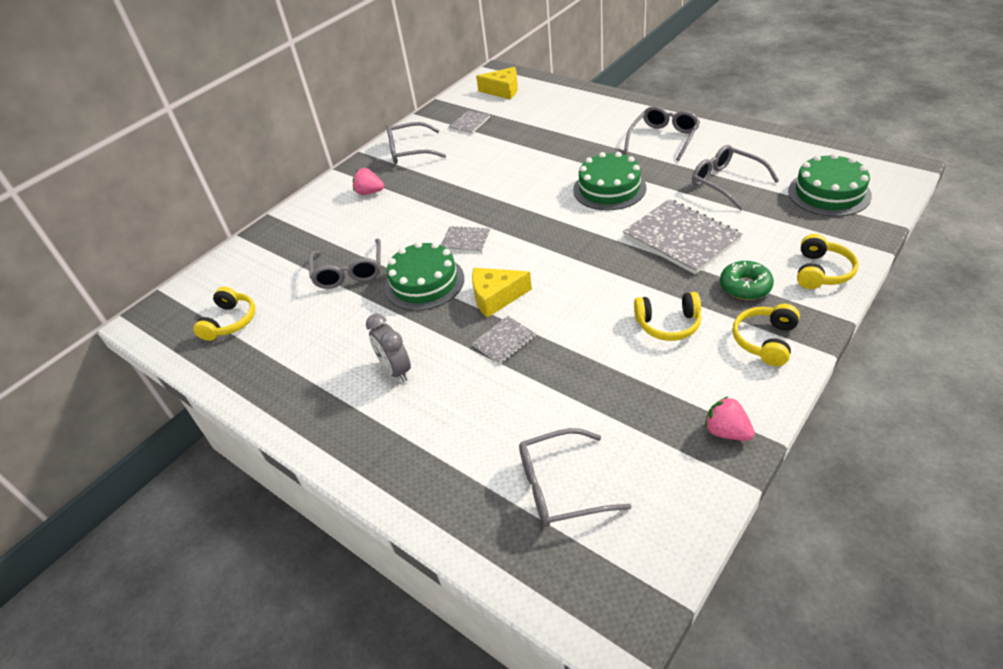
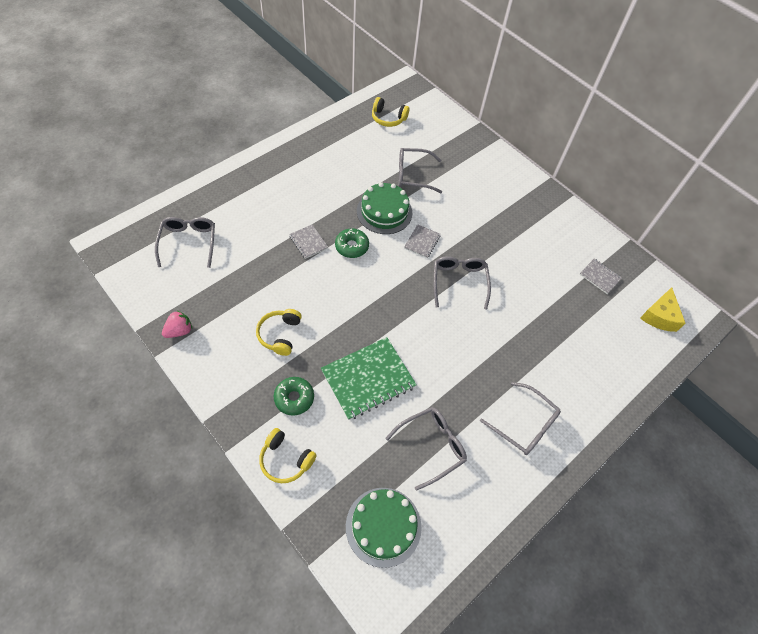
camera: 90 degrees right, 15 degrees up
(369, 192) = (507, 195): pink strawberry -> none
(396, 370) = (309, 187): grey clock -> none
(410, 151) = (562, 227): grey glasses -> grey glasses (459, 282)
(496, 297) = (352, 246): yellow cheese -> green donut
(609, 188) = (455, 352): green cake -> none
(681, 238) = (368, 379): grey notebook -> green notebook
(765, 341) = (237, 385): yellow headphones -> none

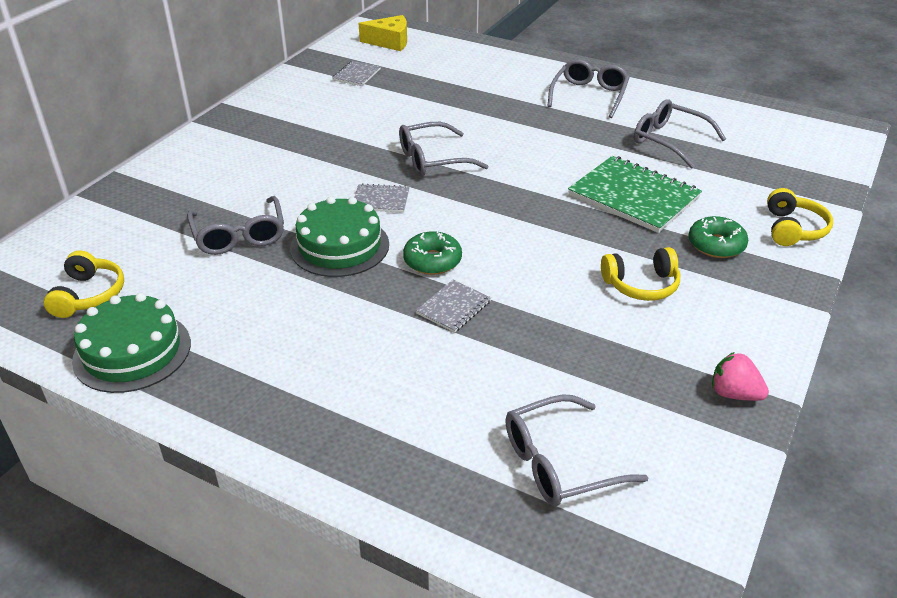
camera: 105 degrees left, 20 degrees down
(383, 526) = (780, 152): green cake -> green cake (132, 351)

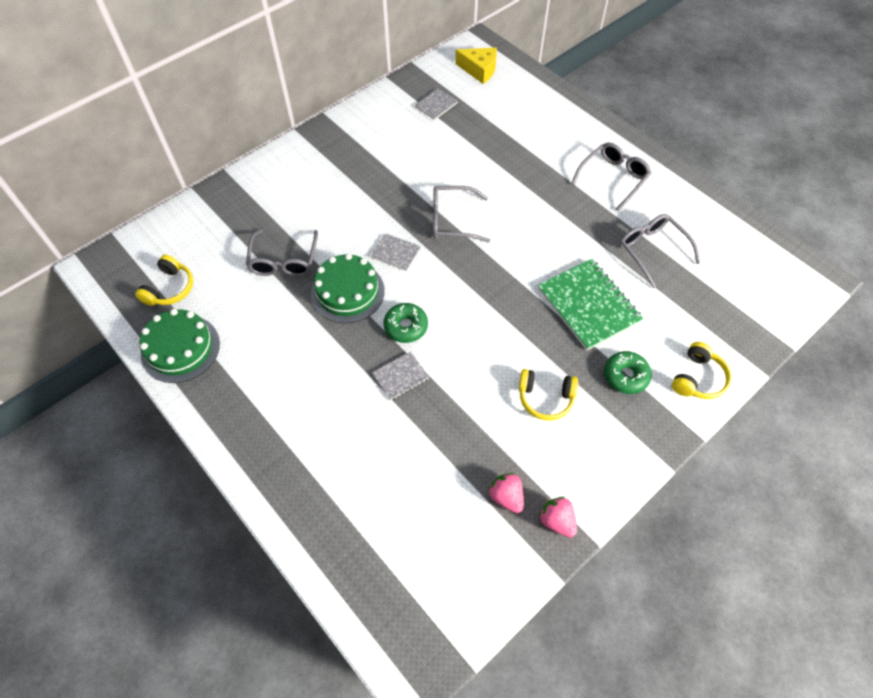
camera: 20 degrees right, 20 degrees up
(559, 463) = (407, 535): grey glasses -> none
(658, 387) = (506, 496): none -> pink strawberry

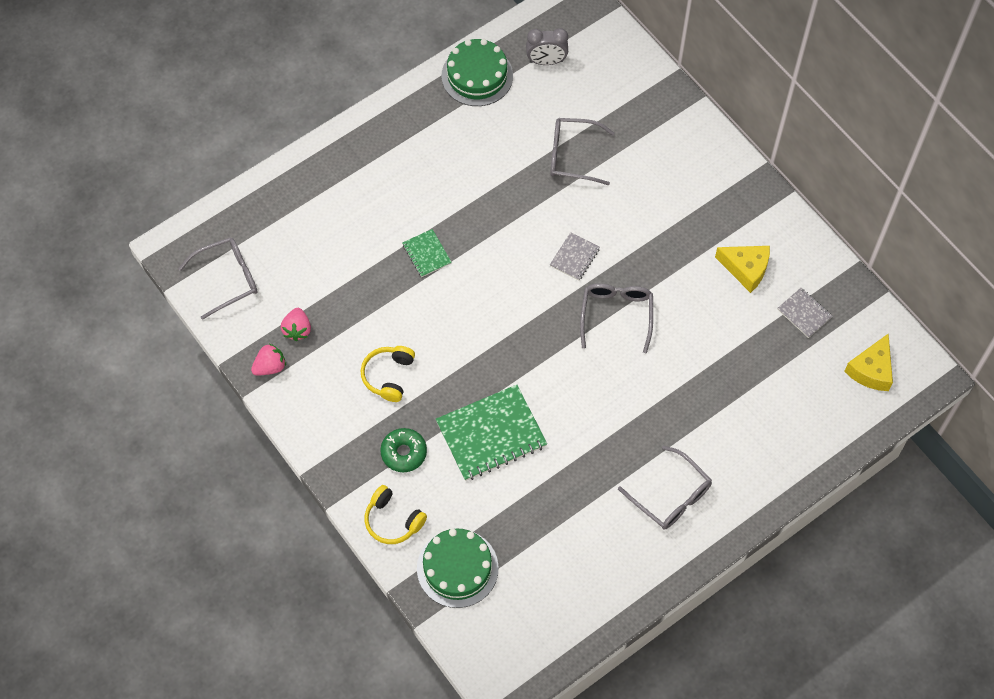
camera: 95 degrees right, 5 degrees up
(170, 288) = (546, 61): yellow headphones -> grey clock
(347, 292) = (528, 212): green cake -> green cake (457, 568)
(398, 139) = (746, 269): none -> yellow cheese
(400, 376) = (426, 254): grey notebook -> green notebook
(406, 326) = (482, 261): green donut -> none
(506, 496) = (297, 330): pink strawberry -> pink strawberry turned 120 degrees clockwise
(652, 250) = (558, 515): grey glasses -> grey glasses (227, 279)

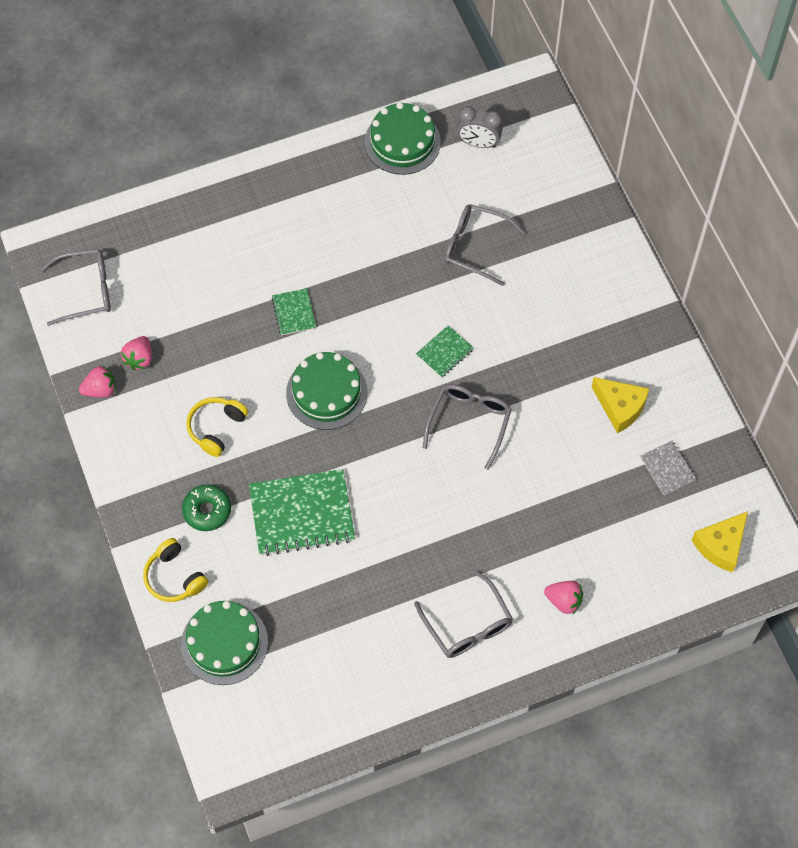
camera: 15 degrees right, 0 degrees up
(479, 319) = (326, 392): none -> green cake
(574, 257) = (444, 352): grey notebook -> green notebook
(749, 453) = (564, 601): none -> pink strawberry

